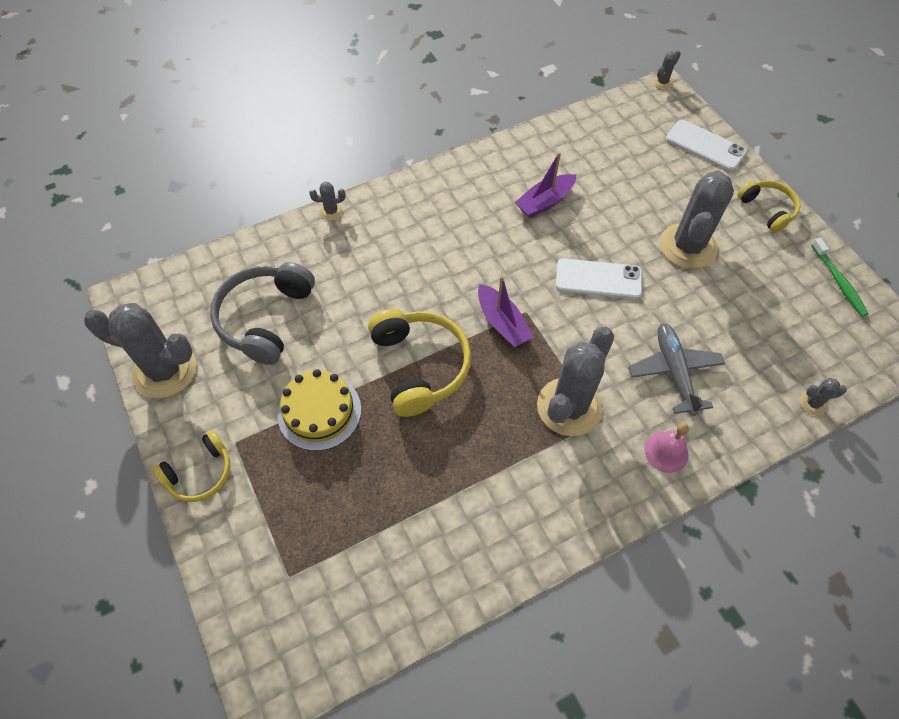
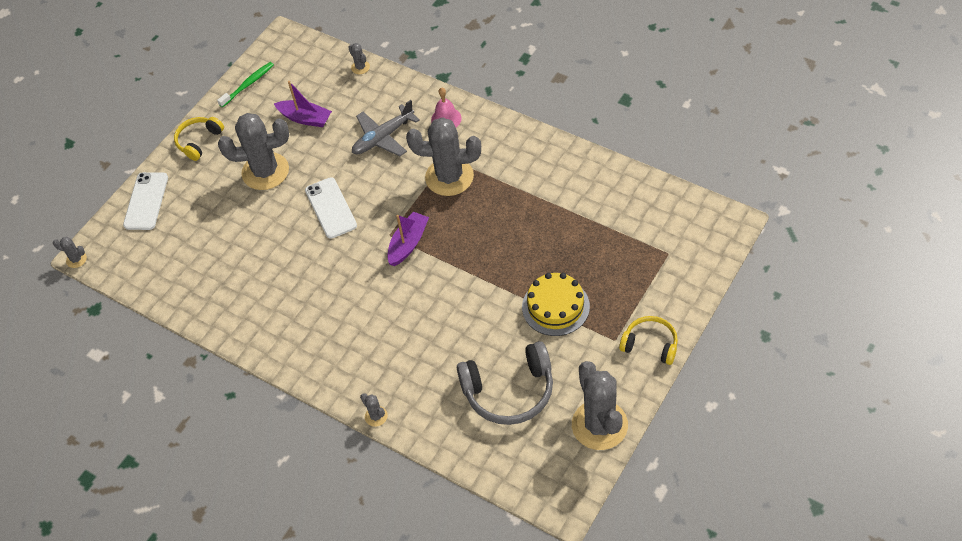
camera: 115 degrees left, 5 degrees down
(420, 366) = (478, 271): yellow headphones -> none
(545, 202) = (272, 275): purple boat -> purple boat (305, 118)

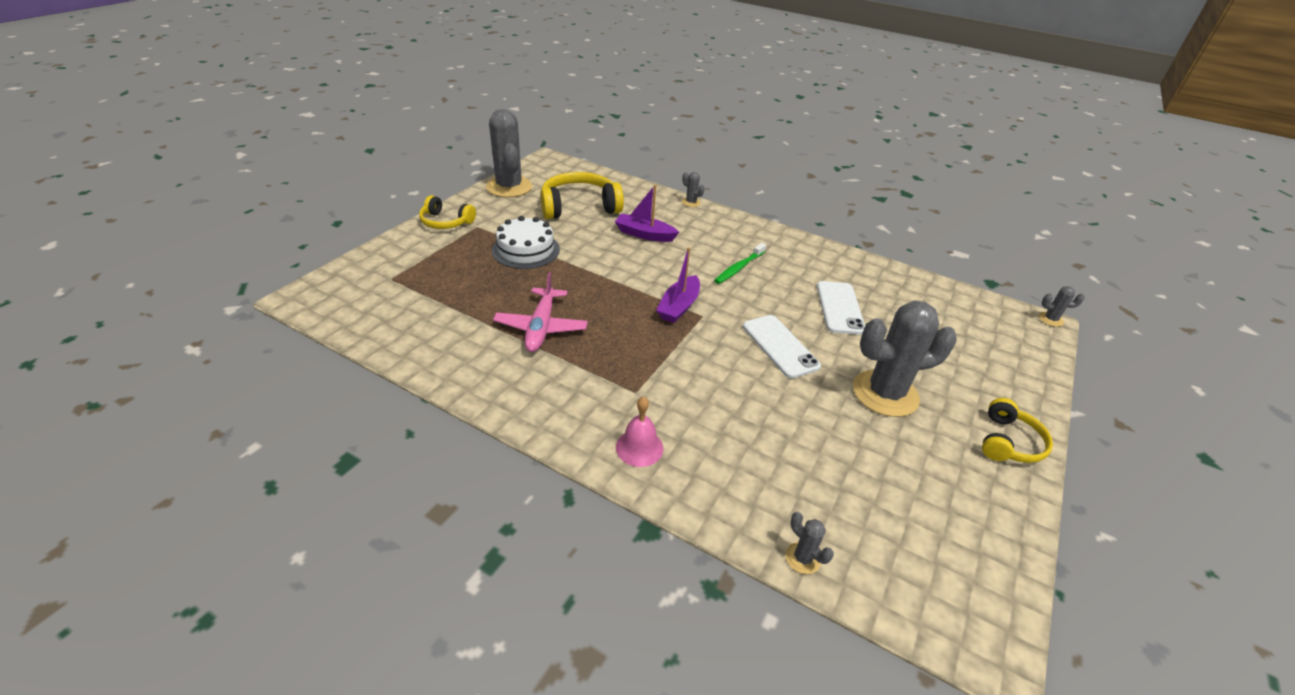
camera: 170 degrees right, 15 degrees down
(146, 201) = (1021, 370): white phone -> white phone (840, 308)
(248, 84) = (994, 537): green toothbrush -> green toothbrush (739, 268)
(305, 118) = (863, 466): purple boat -> purple boat (644, 234)
(383, 137) = (732, 426): grey plane -> none
(449, 177) = (633, 368): grey cactus -> none
(509, 391) = (579, 207): grey headphones -> yellow headphones
(524, 210) = (541, 327): none -> pink plane
(555, 307) = (526, 250): yellow cake -> white cake

